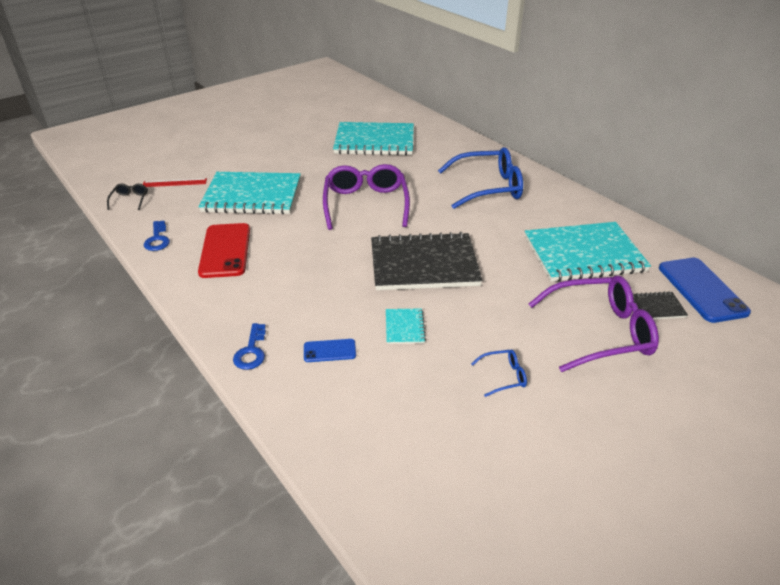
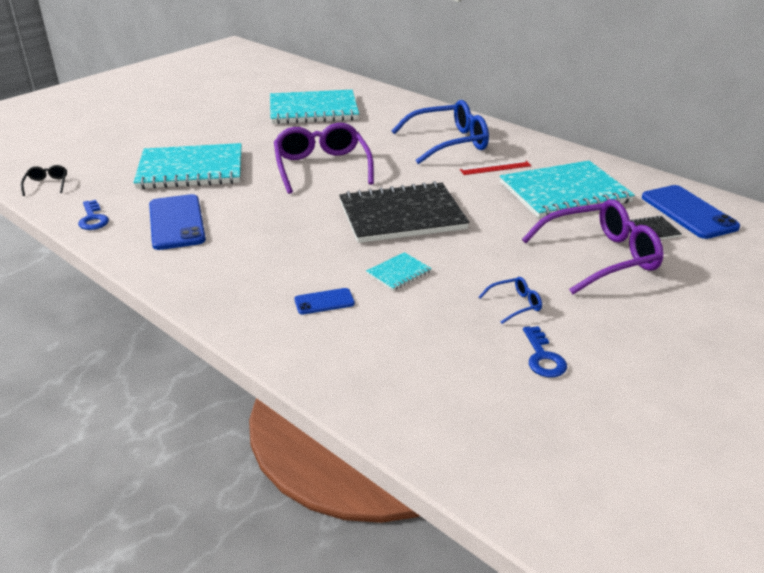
camera: 10 degrees left, 5 degrees down
(174, 183) = (95, 164): red ruler -> red ruler (495, 168)
(225, 250) = (176, 222): red phone -> blue phone
(251, 351) = (237, 311): blue key -> blue key (543, 357)
(404, 327) = (399, 273): turquoise notebook -> turquoise notebook turned 60 degrees clockwise

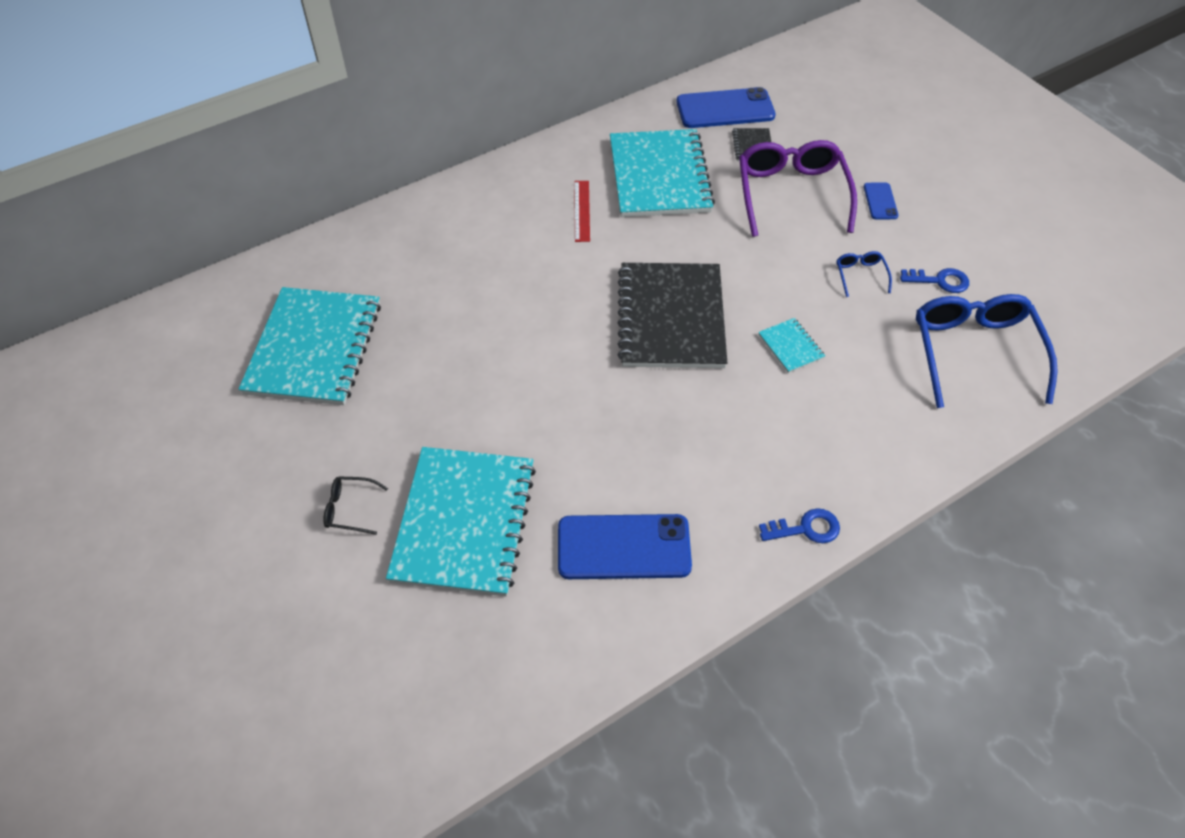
camera: 75 degrees left, 20 degrees up
(47, 184) = (441, 730): black glasses -> black glasses (350, 509)
(93, 219) = (583, 653): blue key -> blue key (806, 528)
(322, 167) = (516, 369): purple glasses -> none
(324, 302) = (834, 417): blue phone -> blue phone (880, 201)
(449, 142) = (496, 231): blue glasses -> blue glasses (974, 352)

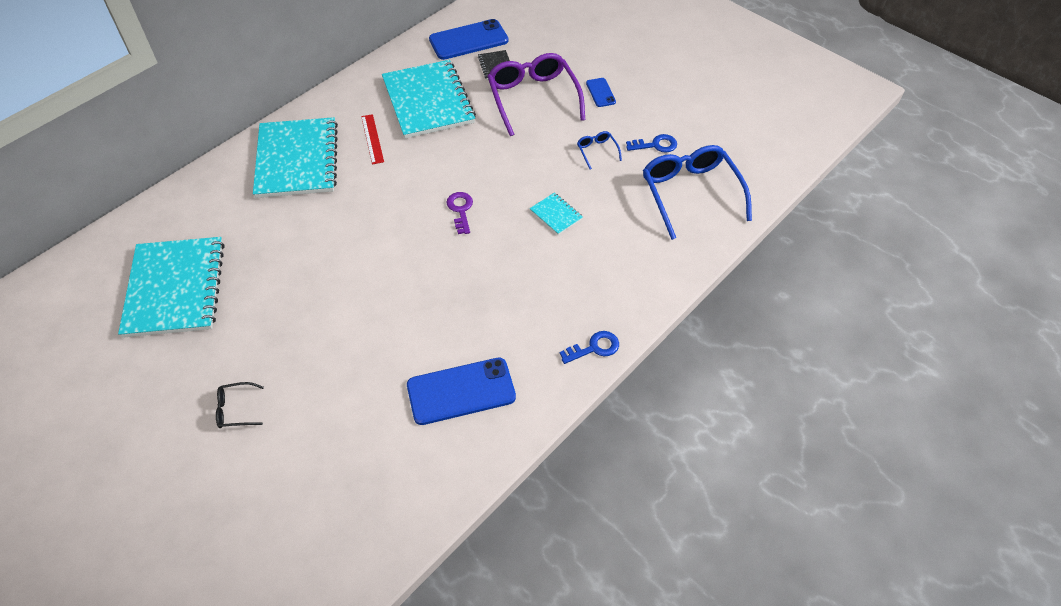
camera: 15 degrees left, 0 degrees up
(464, 522) = (331, 399): turquoise notebook -> turquoise notebook (297, 160)
(671, 318) = (460, 210): black notebook -> purple key

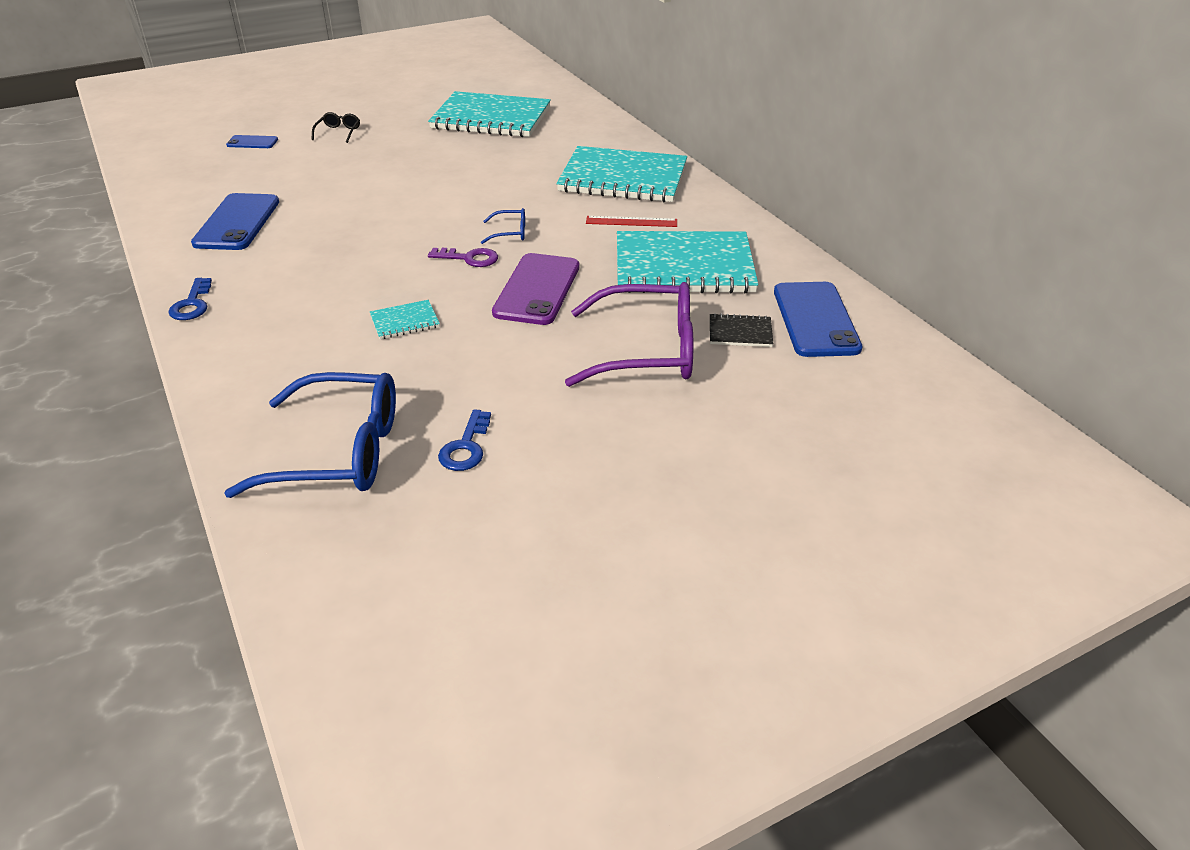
camera: 110 degrees right, 15 degrees down
(487, 162) = (537, 289): none -> purple phone
(597, 151) = (494, 383): blue glasses -> blue glasses (510, 233)
(600, 92) = (626, 421): blue phone -> blue phone (252, 142)

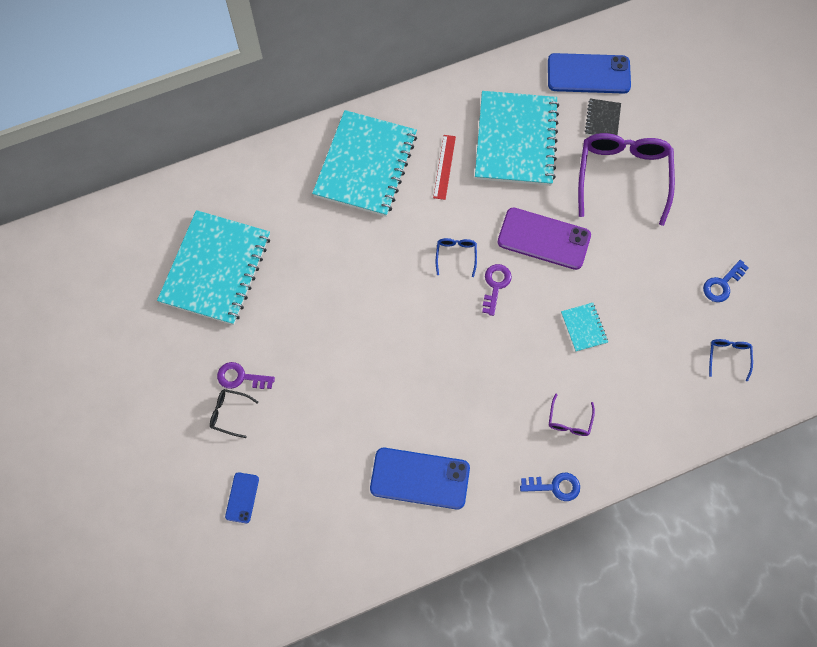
camera: 85 degrees left, 30 degrees up
(275, 313) = (569, 421): none -> purple glasses
(339, 452) = (728, 356): blue glasses -> blue glasses, size x0.43
(374, 135) = (240, 377): none -> purple key
(466, 447) = (722, 284): blue key -> blue key turned 120 degrees clockwise

